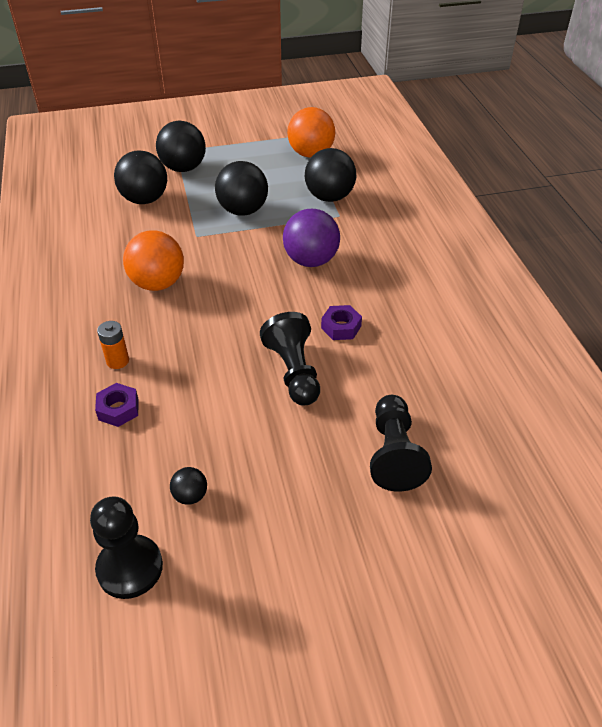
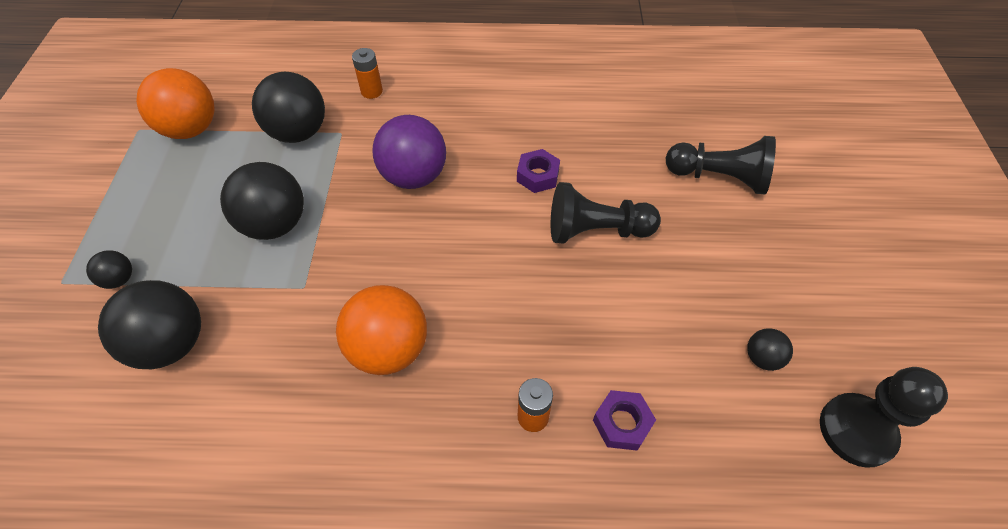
camera: 75 degrees left, 10 degrees up
(183, 168) = (119, 279): black ball -> black ball, size x0.48
(391, 219) = (371, 91): none -> orange battery

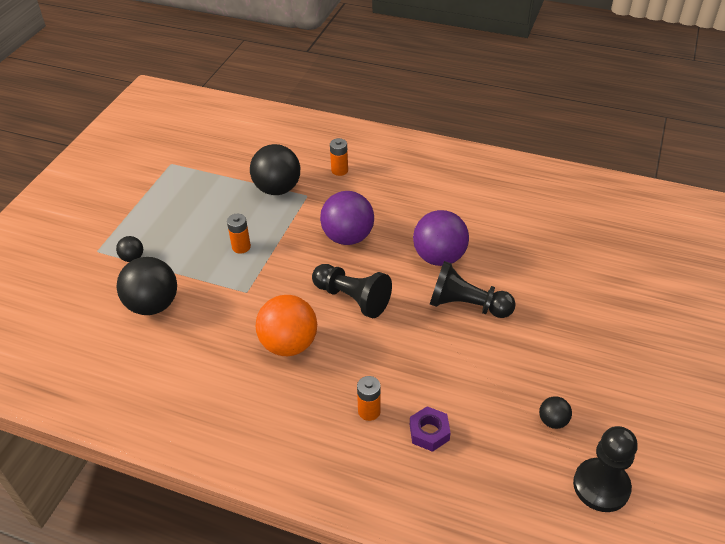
camera: 20 degrees right, 10 degrees down
(191, 129) = (205, 171): orange ball -> none
(275, 224) = (241, 247): black ball -> orange battery
(537, 176) = (439, 257): purple nut -> purple ball
(719, 177) = (582, 291): black pawn -> black pawn (352, 298)

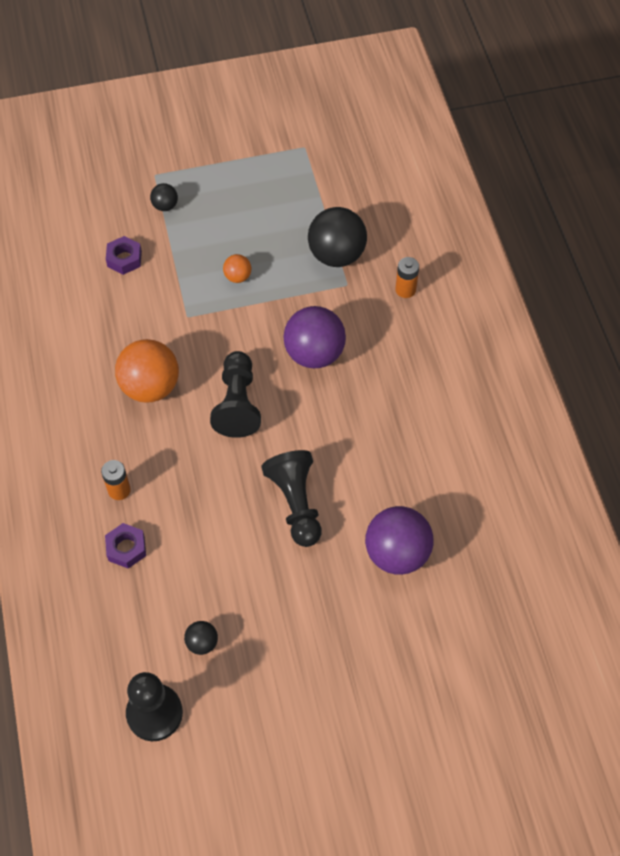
camera: 55 degrees right, 15 degrees up
(153, 305) = (124, 259): black ball -> purple nut
(241, 247) = (238, 276): orange battery -> orange ball
(439, 257) = (344, 446): purple ball -> purple ball (397, 553)

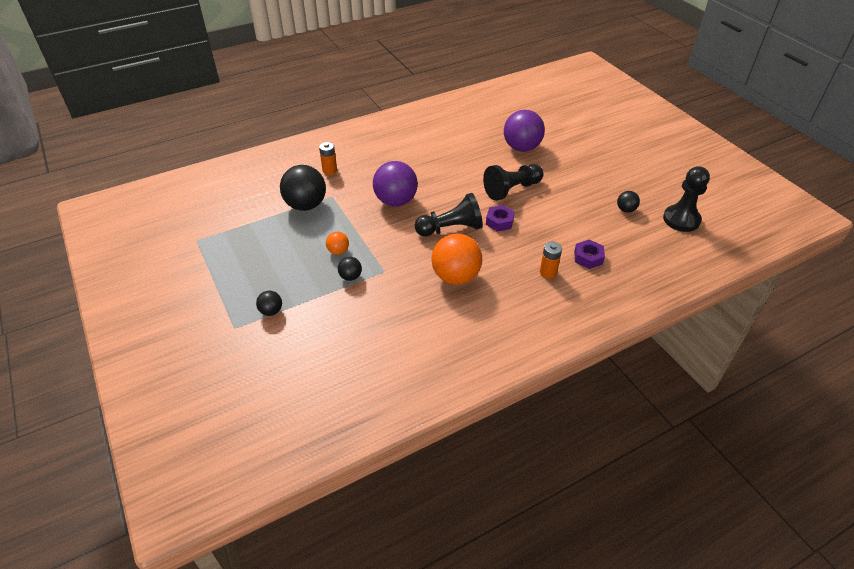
camera: 105 degrees left, 15 degrees down
(124, 259) = (336, 324): purple nut -> purple nut (499, 222)
(190, 282) = (350, 277): none -> black ball

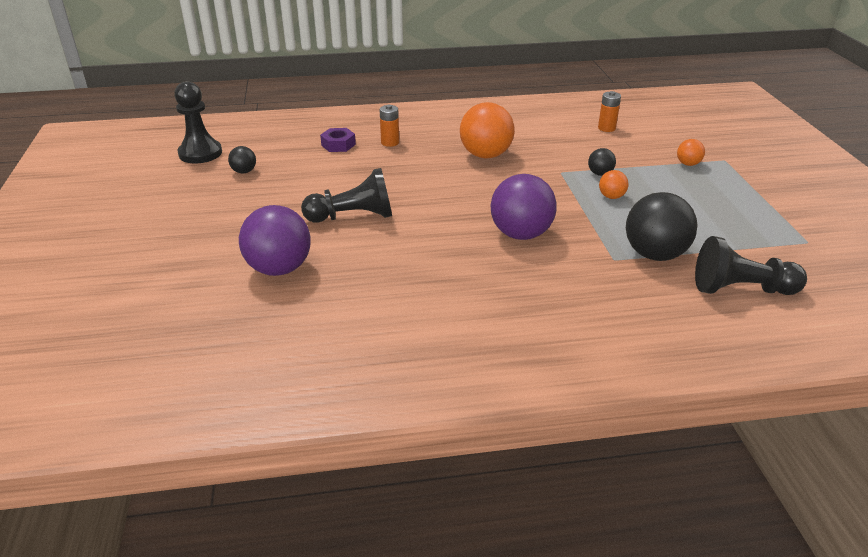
camera: 160 degrees left, 10 degrees down
(271, 311) = (688, 164): black ball -> orange ball
(329, 170) = (614, 299): orange battery -> orange battery (606, 128)
(451, 229) = (464, 192): black pawn -> black pawn (741, 289)
(499, 222) = (401, 188): purple nut -> none

